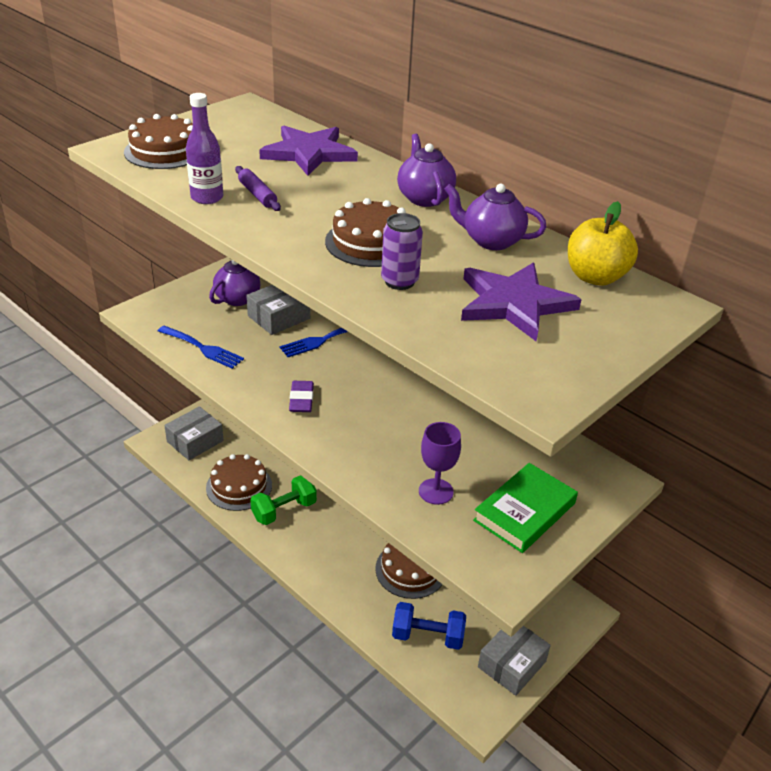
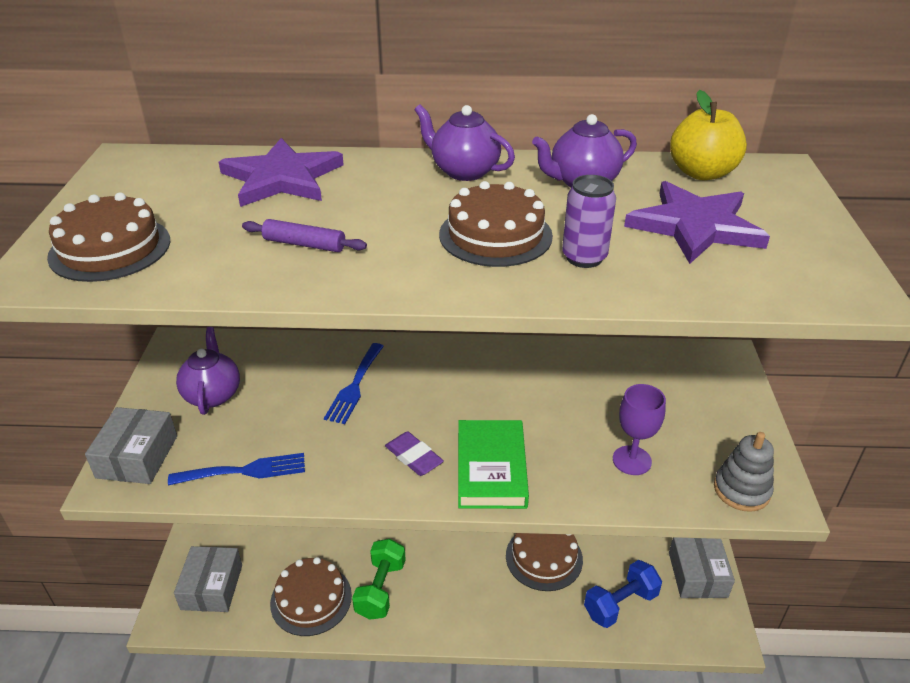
camera: 40 degrees left, 0 degrees up
(207, 198) = (255, 275): purple bottle -> none
(279, 317) = (282, 389): grey box -> grey box (137, 457)
(486, 560) = (741, 490): none -> grey stacking toy
(525, 512) = (709, 428): green book -> green book (491, 468)

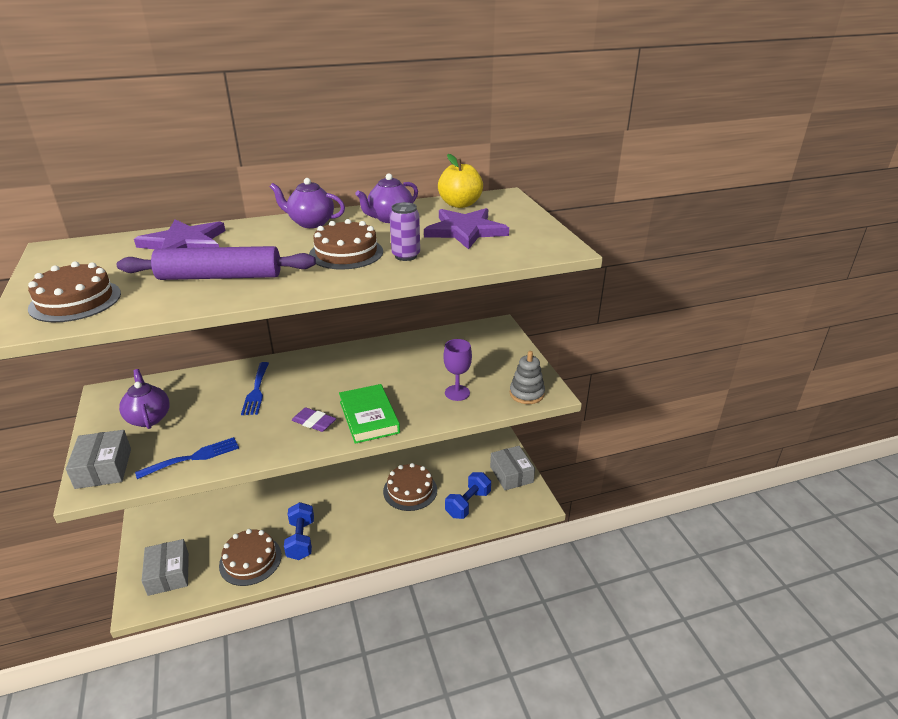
camera: 20 degrees left, 5 degrees down
(304, 244) = (220, 276): purple rolling pin -> purple rolling pin, size x2.11
(380, 589) = (301, 540): green dumbbell -> blue dumbbell

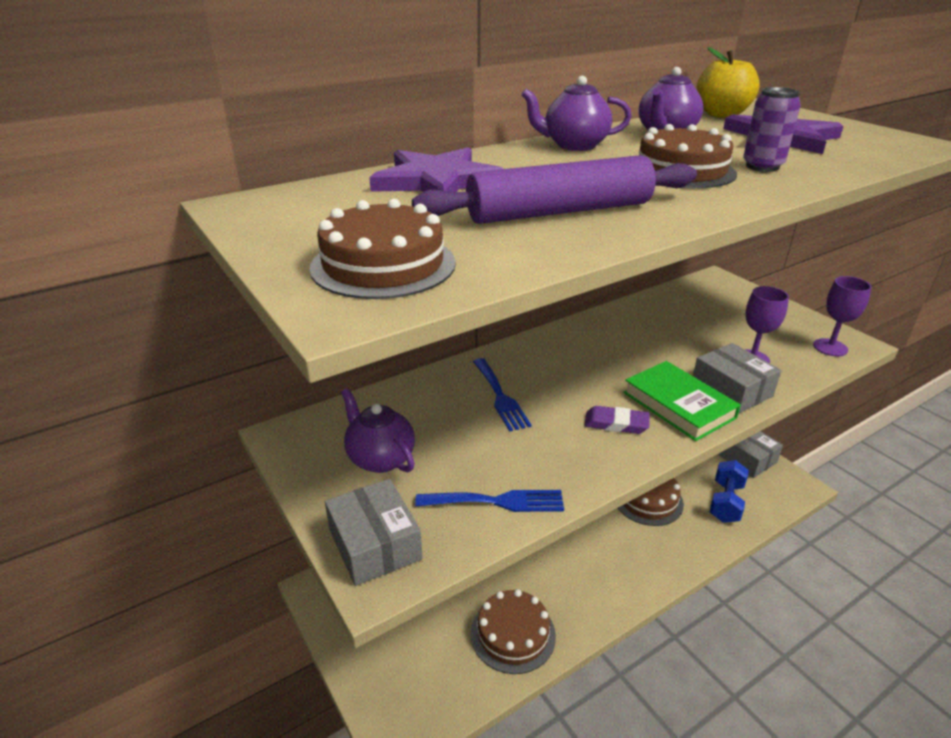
camera: 15 degrees left, 0 degrees up
(168, 574) = (412, 681): grey box -> grey box (731, 390)
(193, 457) = (497, 501): blue fork -> blue fork turned 45 degrees clockwise
(301, 540) = (560, 591): blue dumbbell -> none
(526, 394) = (830, 347): grey stacking toy -> purple goblet

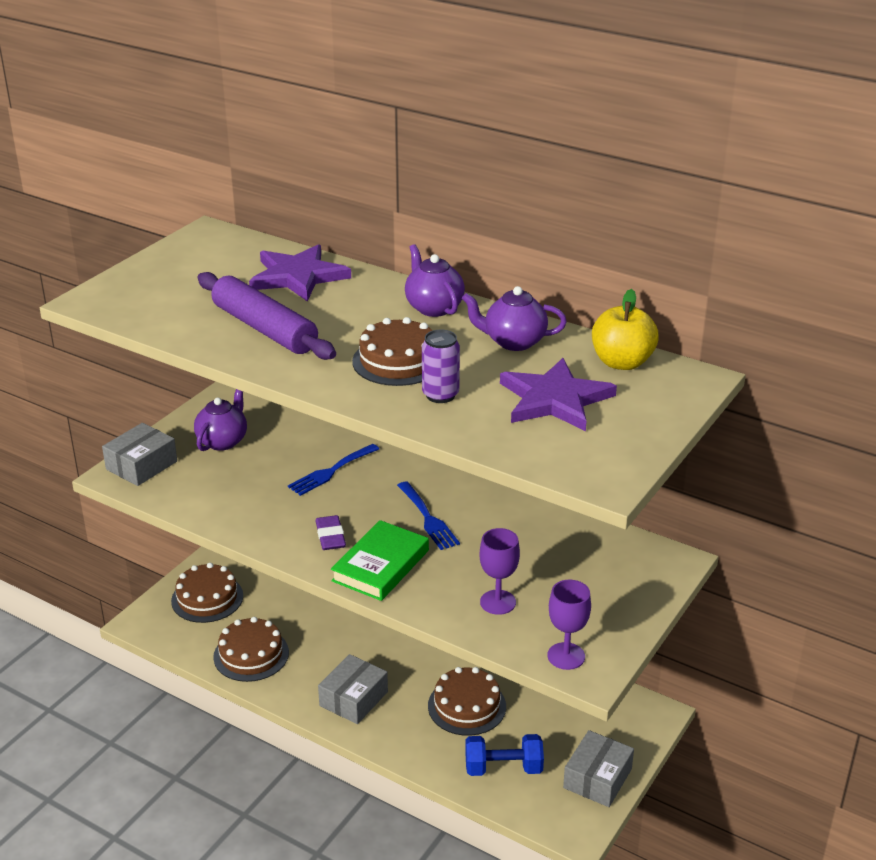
camera: 65 degrees right, 0 degrees up
(383, 265) = (146, 296): brown cake -> brown cake (207, 598)
(497, 501) = (205, 501): blue fork -> blue fork (428, 518)
(731, 390) = (428, 594): grey box -> grey box (353, 699)

